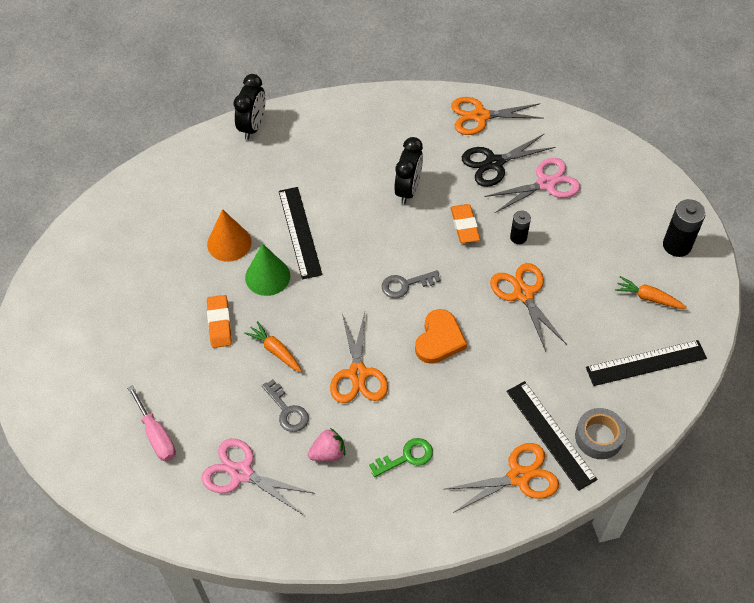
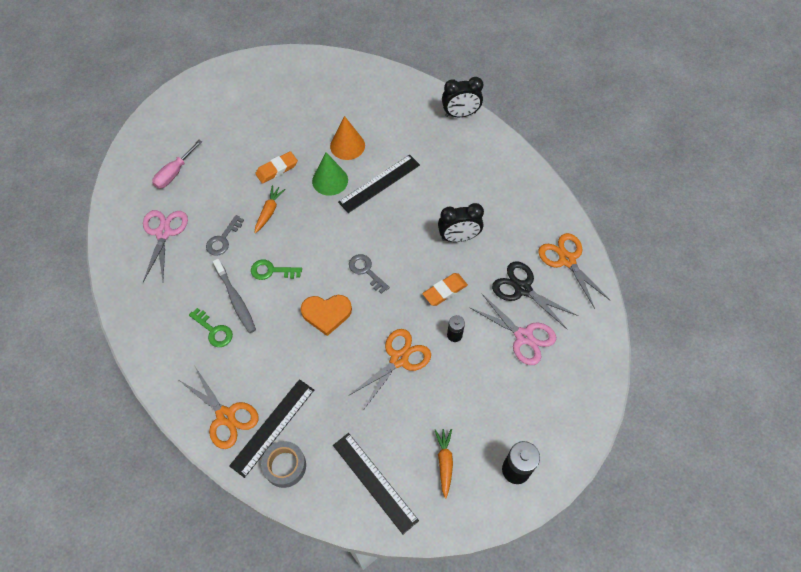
camera: 65 degrees right, 5 degrees up
(328, 453) = (198, 278): pink strawberry -> none
(358, 374) = (272, 271): orange scissors -> green key
(377, 422) = (236, 299): none -> grey toothbrush

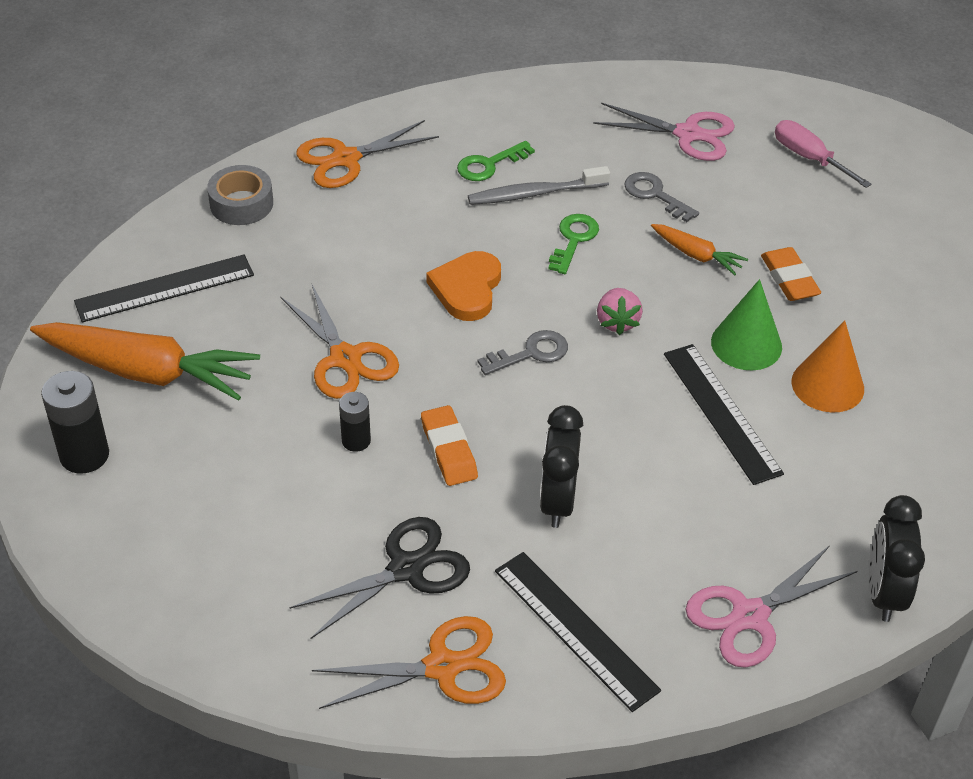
camera: 105 degrees right, 15 degrees down
(272, 427) = (305, 201): black ruler -> black ruler (575, 629)
(331, 237) = (617, 322): none -> pink strawberry
(444, 462) = (147, 372): orange carrot -> orange carrot, size x2.08
(523, 336) = (308, 539): pink scissors -> pink scissors (750, 616)

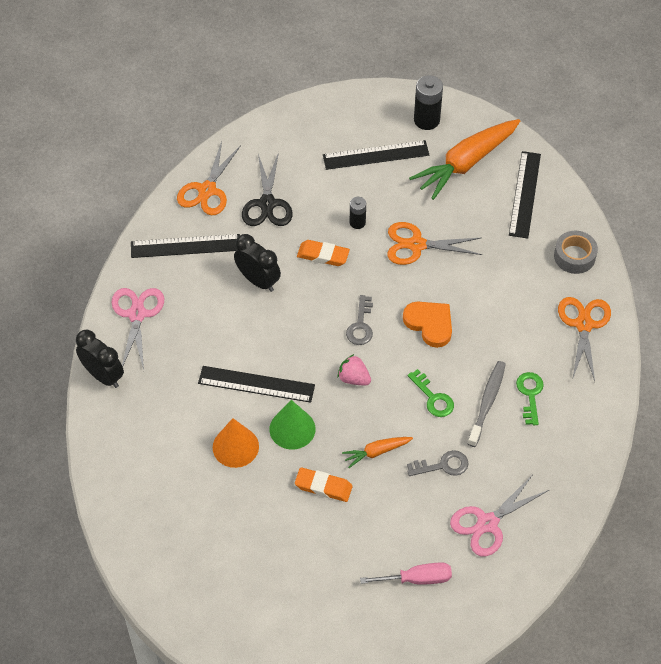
camera: 125 degrees right, 10 degrees up
(204, 482) = (376, 155): none -> black ruler

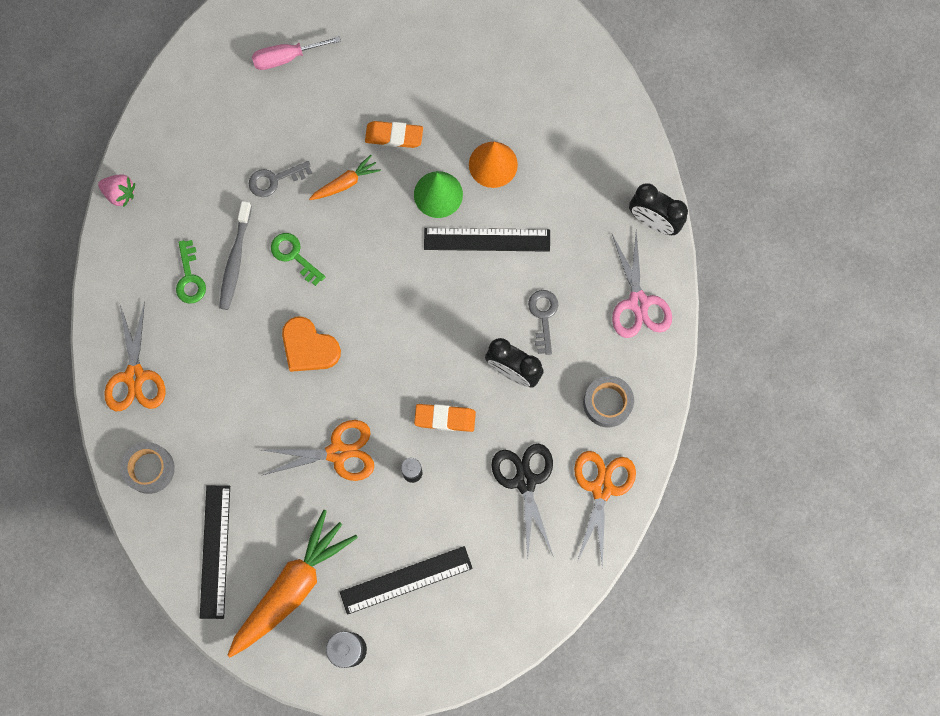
camera: 170 degrees right, 20 degrees up
(185, 246) = (607, 403): black ruler -> grey tape
(354, 378) = (383, 264): pink strawberry -> pink strawberry (120, 193)
(360, 325) = (386, 332): grey key -> grey key (543, 317)
(487, 523) = (223, 125): pink scissors -> none

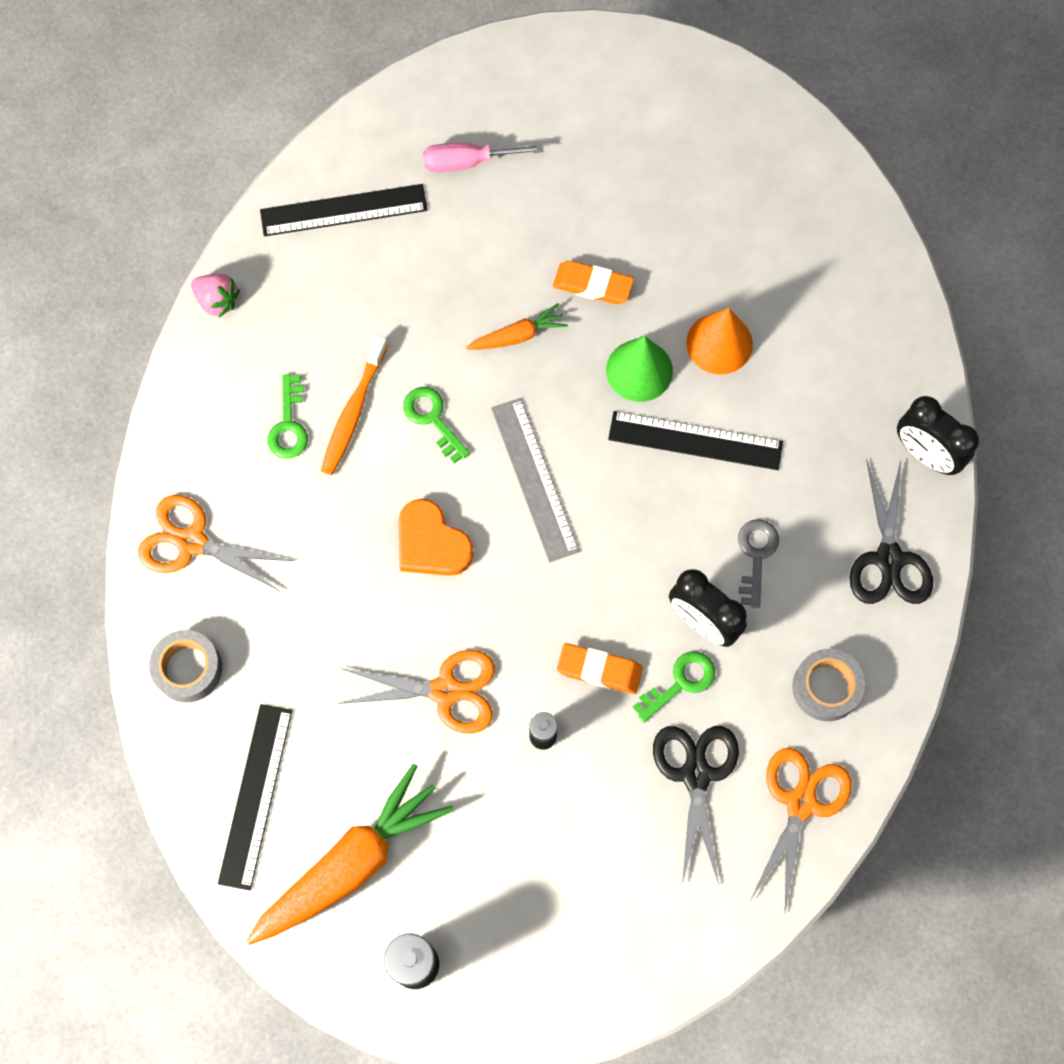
camera: 10 degrees right, 5 degrees down
(135, 376) = (192, 542): orange scissors -> orange scissors turned 105 degrees clockwise
(235, 260) = (353, 412): grey toothbrush -> orange toothbrush
(275, 180) = (425, 316): grey key -> none
(375, 288) = (534, 479): none -> grey ruler
(406, 580) = (509, 881): black ruler -> black ruler (343, 210)
(503, 418) = (680, 683): none -> green key
(638, 303) = (889, 559): pink scissors -> black scissors

